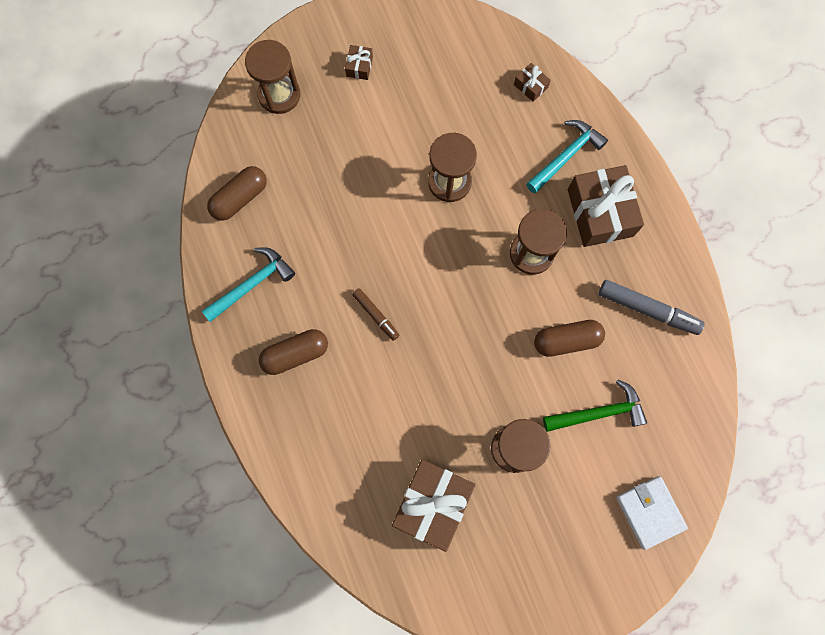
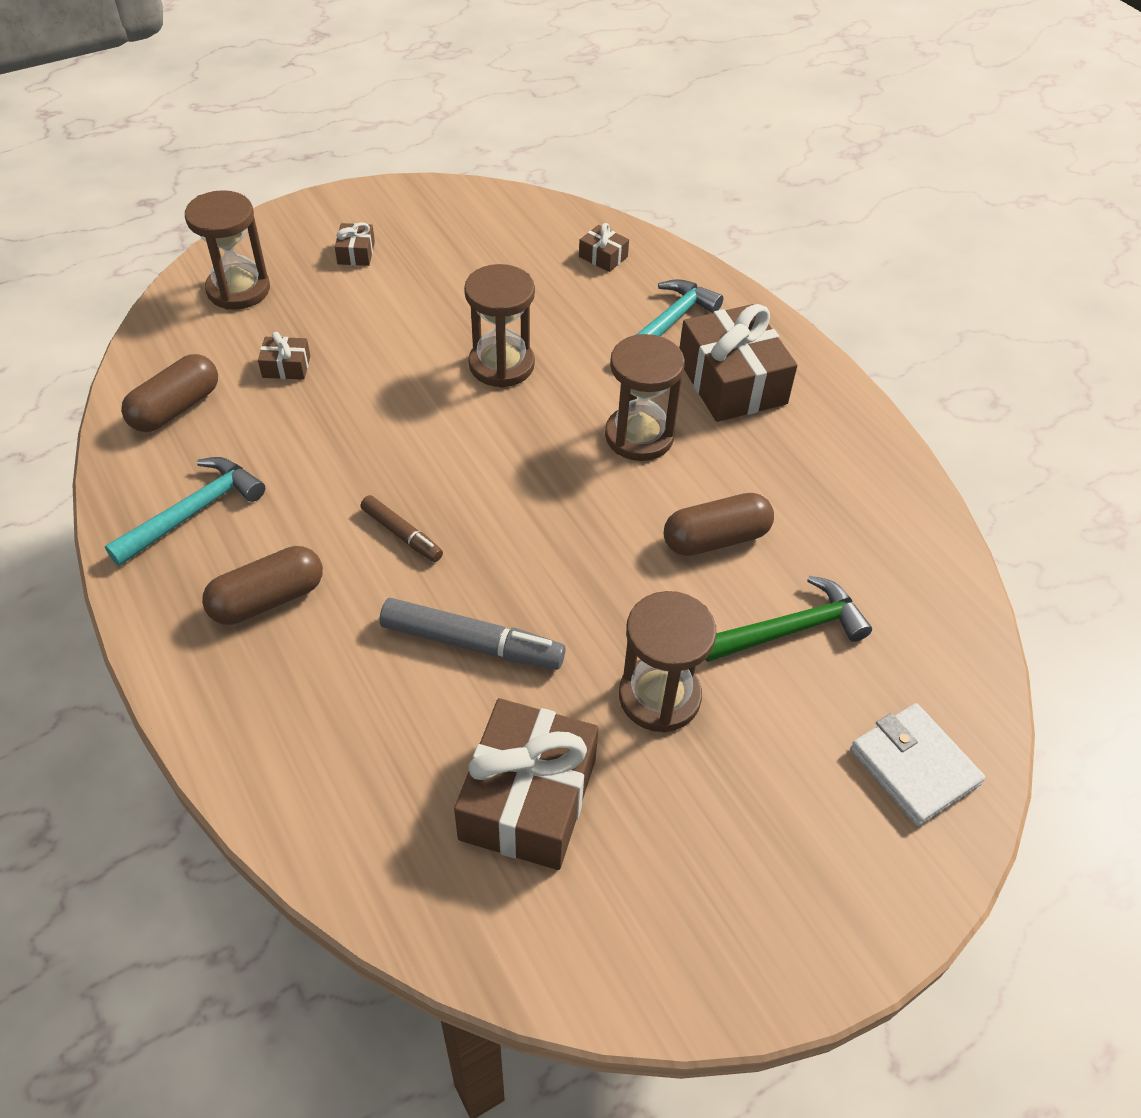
camera: 10 degrees left, 25 degrees down
(309, 169) = (286, 367): none -> brown gift
(647, 309) = (832, 488): grey marker -> grey marker (472, 643)

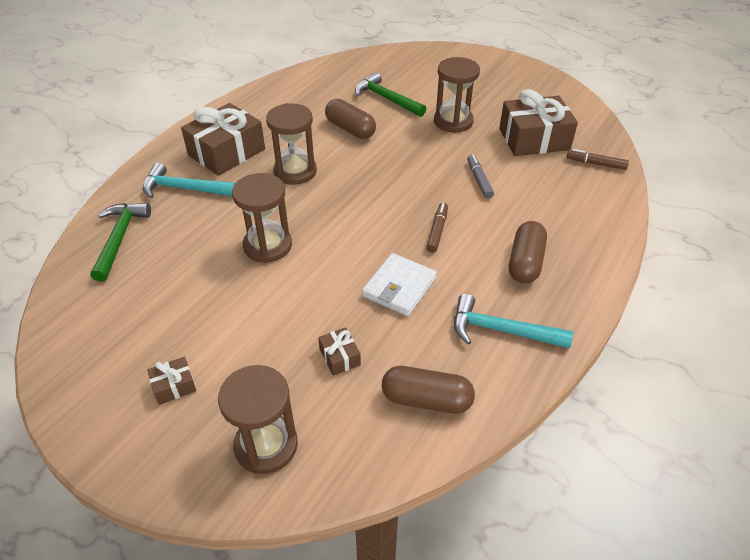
camera: 115 degrees left, 5 degrees down
(268, 599) = (525, 262): brown capsule -> brown capsule turned 75 degrees clockwise
(392, 856) = (596, 164): none -> brown marker
(472, 643) = (479, 180): grey marker -> grey marker, size x0.60
(603, 257) = (119, 239): brown gift -> green hammer
(914, 767) = (426, 62): white wallet -> white wallet (399, 287)

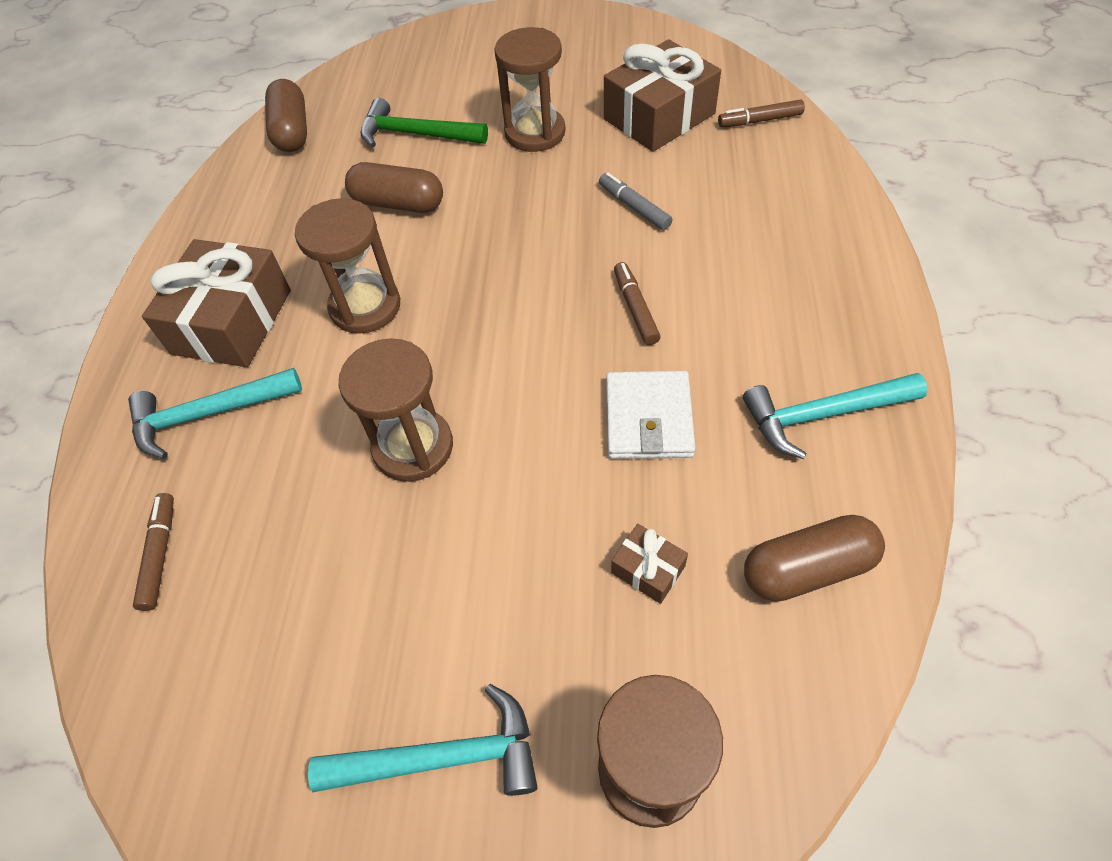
camera: 25 degrees left, 10 degrees up
(119, 239) = (160, 554): green hammer -> brown marker
(174, 386) = (441, 757): brown gift -> turquoise hammer
(525, 262) = (779, 301): brown capsule -> brown capsule (292, 131)

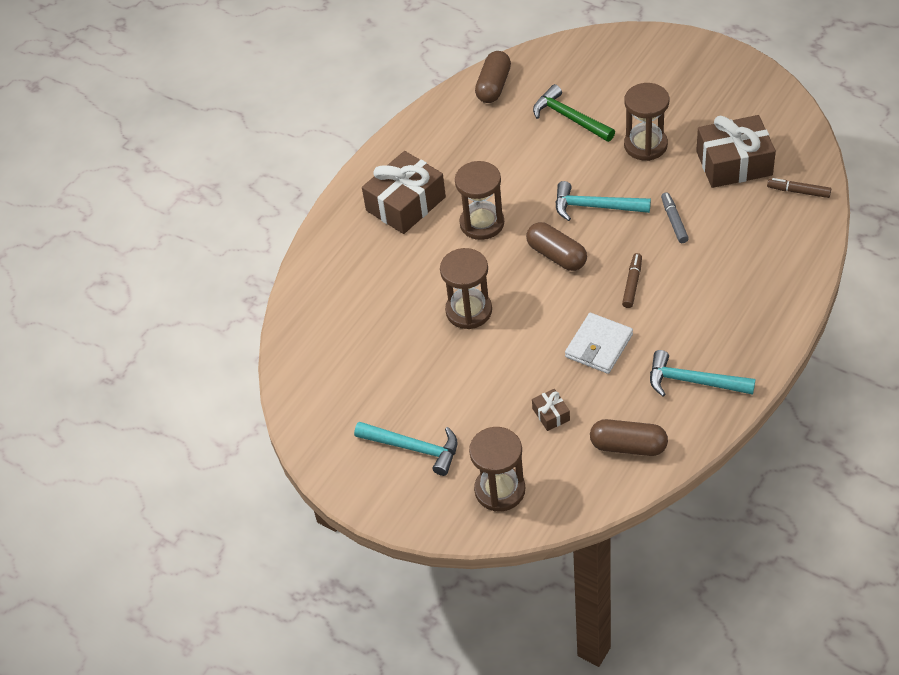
camera: 30 degrees right, 5 degrees down
(160, 554) = (324, 313): brown marker -> none
(209, 414) = (373, 252): turquoise hammer -> turquoise hammer (595, 207)
(398, 204) = (533, 164): brown capsule -> brown capsule (556, 255)

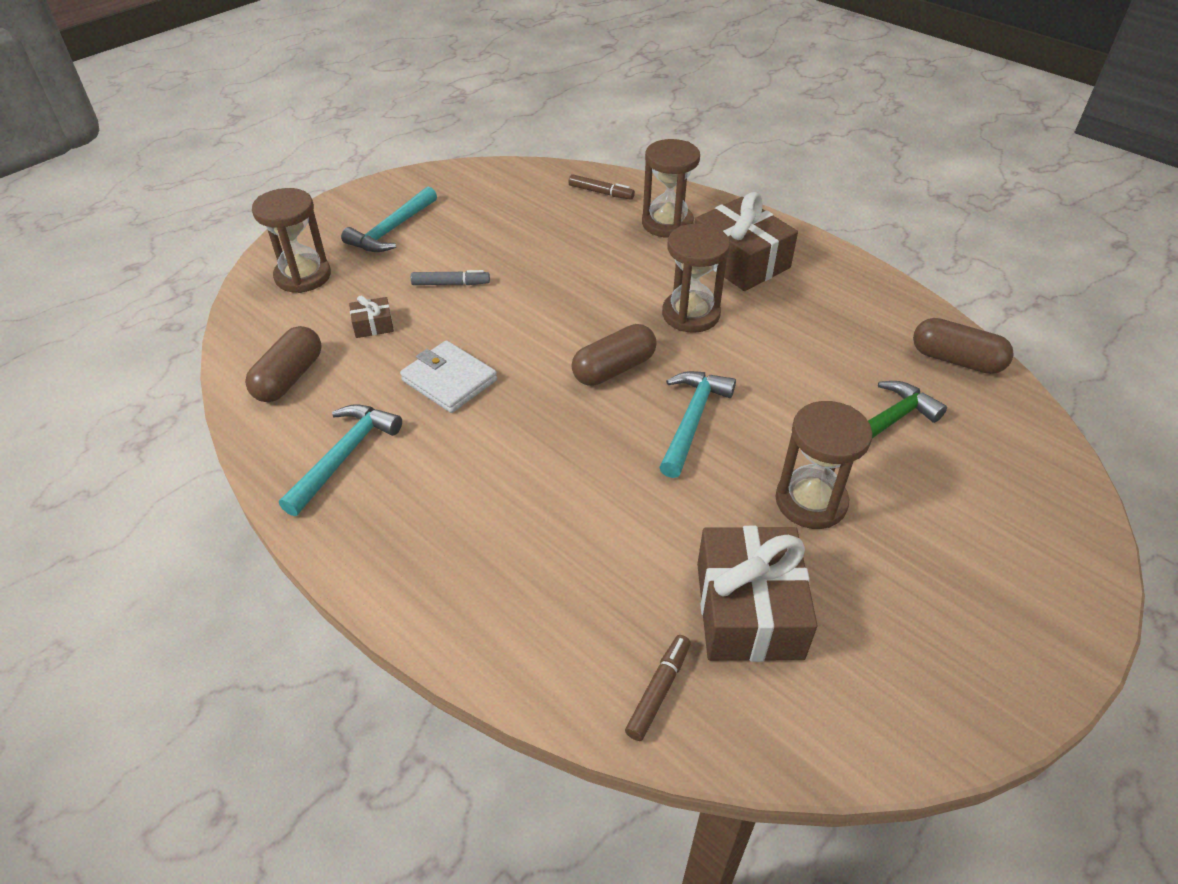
camera: 95 degrees right, 5 degrees down
(469, 311) = (554, 286): brown hourglass -> brown hourglass (667, 223)
(632, 284) = (536, 430): brown marker -> brown marker (601, 192)
(674, 221) = (638, 500): grey marker -> grey marker (451, 284)

